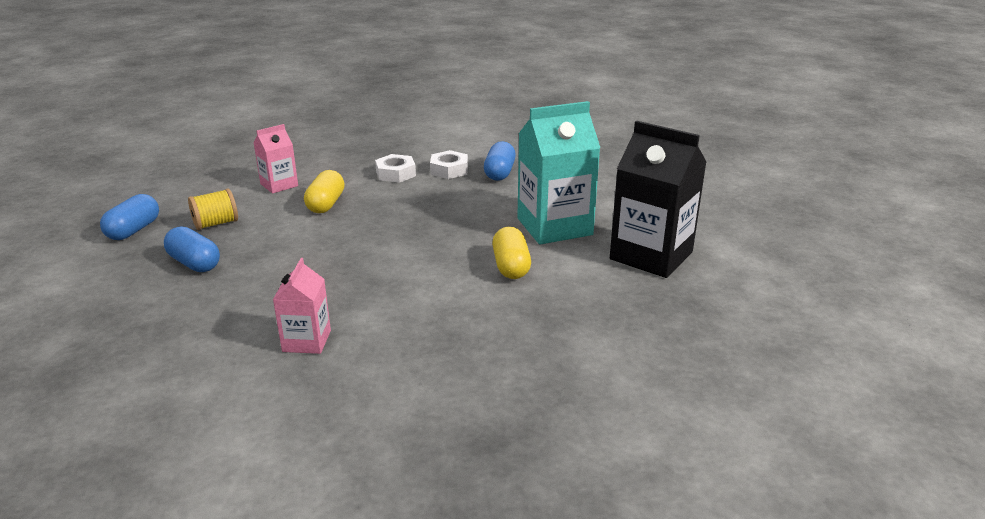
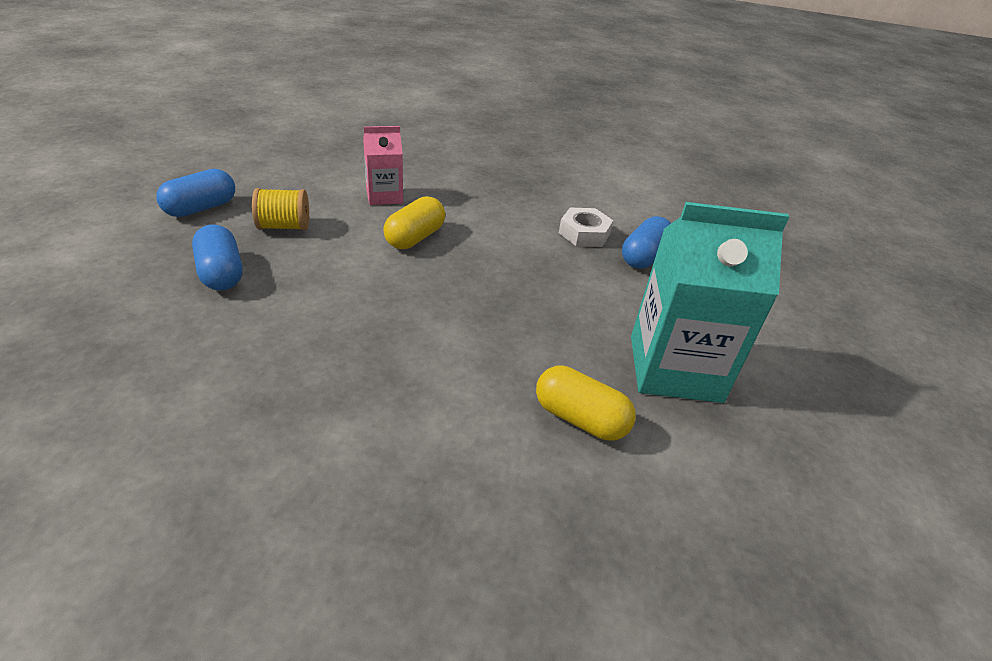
camera: 20 degrees right, 10 degrees up
(306, 341) = (245, 447): pink carton -> none
(396, 173) = (519, 219): white nut -> none
(511, 266) = (580, 418): yellow capsule -> yellow capsule turned 75 degrees counterclockwise
(651, 255) = (798, 477): black carton -> none

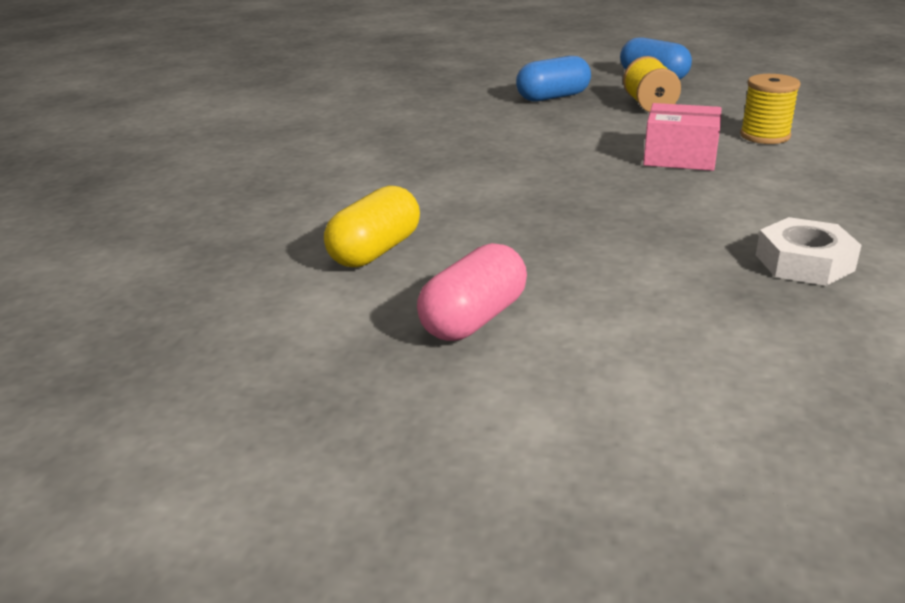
camera: 95 degrees right, 10 degrees down
(384, 196) = (764, 136): pink carton -> yellow spool
(415, 238) = (680, 157): yellow capsule -> pink box
(644, 257) = (775, 315): blue capsule -> none
(675, 368) = (474, 319): turquoise carton -> pink capsule

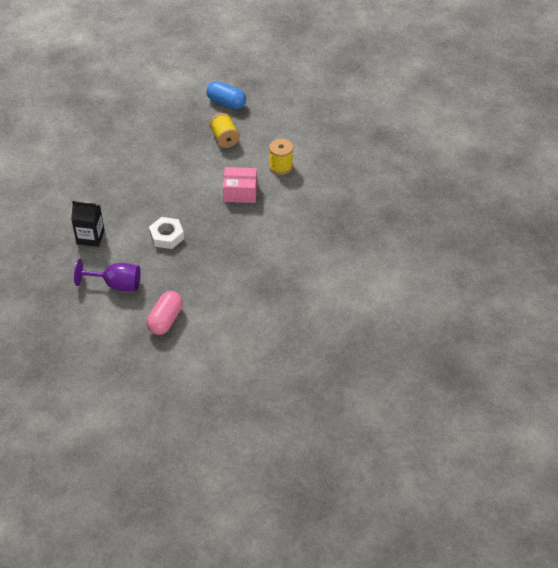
camera: 15 degrees left, 20 degrees up
(353, 186) = (90, 237): none -> black carton
(375, 251) = (116, 285): yellow capsule -> purple goblet
(553, 97) = (173, 134): blue capsule -> none
(804, 262) = (286, 268): white nut -> white nut (167, 236)

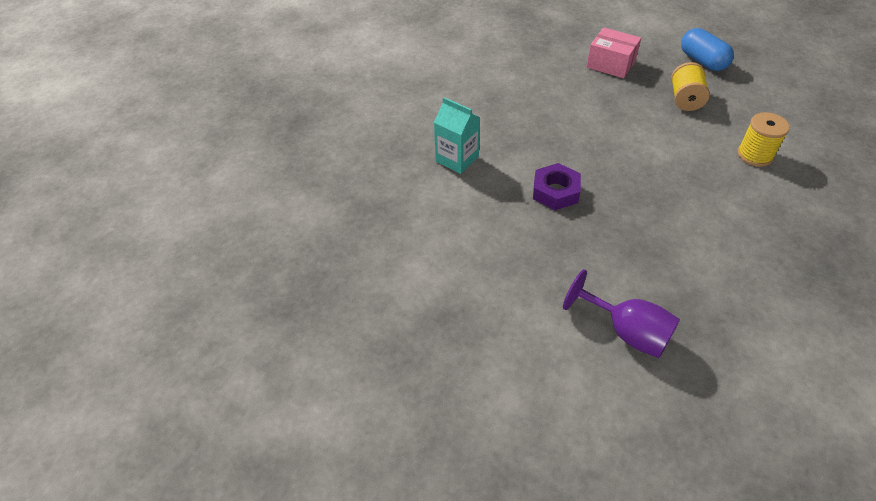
camera: 30 degrees right, 0 degrees up
(90, 237) = (457, 159): black carton -> turquoise carton
(116, 285) = (457, 230): purple goblet -> purple goblet (627, 332)
(165, 320) = (499, 307): pink capsule -> none
(167, 236) = (555, 191): white nut -> purple nut
(240, 192) = (682, 169): pink box -> pink box (611, 64)

